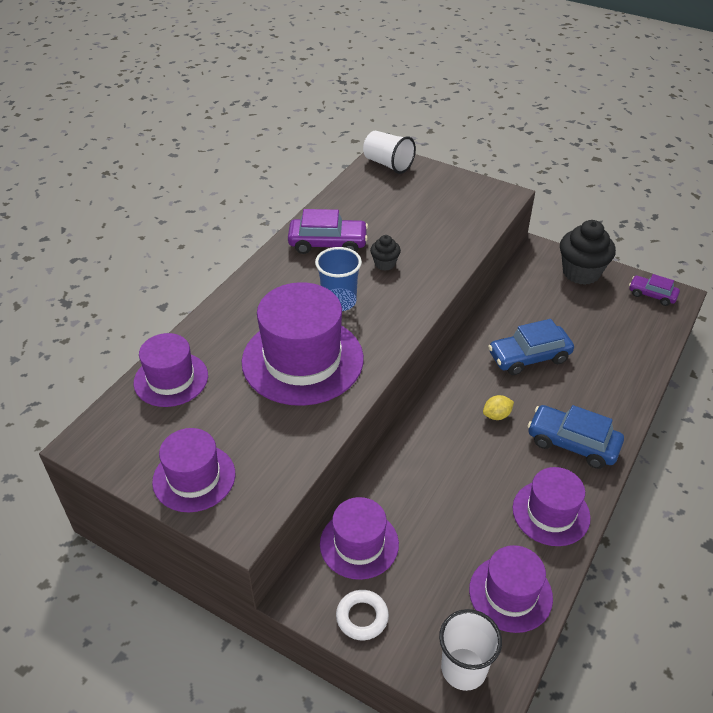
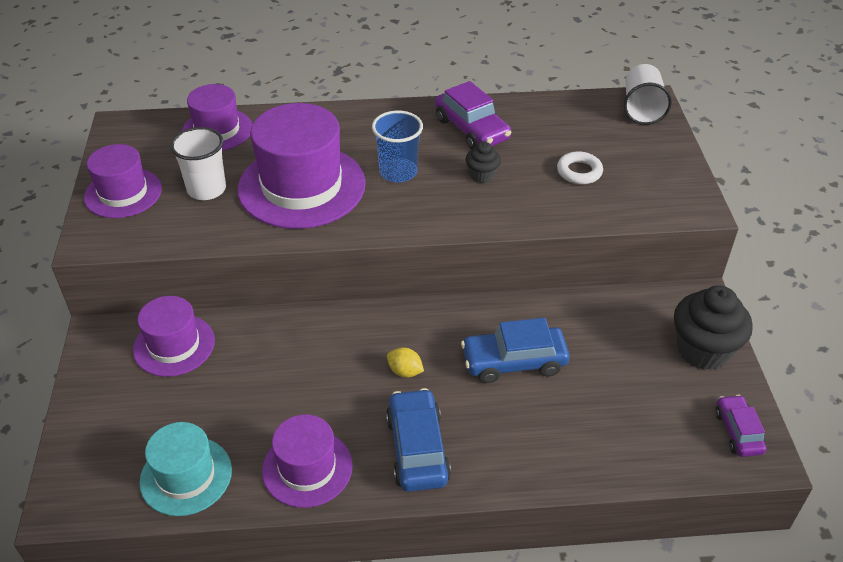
camera: 55 degrees right, 0 degrees up
(362, 617) = (99, 383): white ring -> white ring (579, 172)
(463, 669) = (84, 475): white cup -> white cup (206, 189)
(510, 593) = (186, 476): purple hat -> turquoise hat
(529, 357) = (514, 362): blue car -> blue car turned 45 degrees counterclockwise

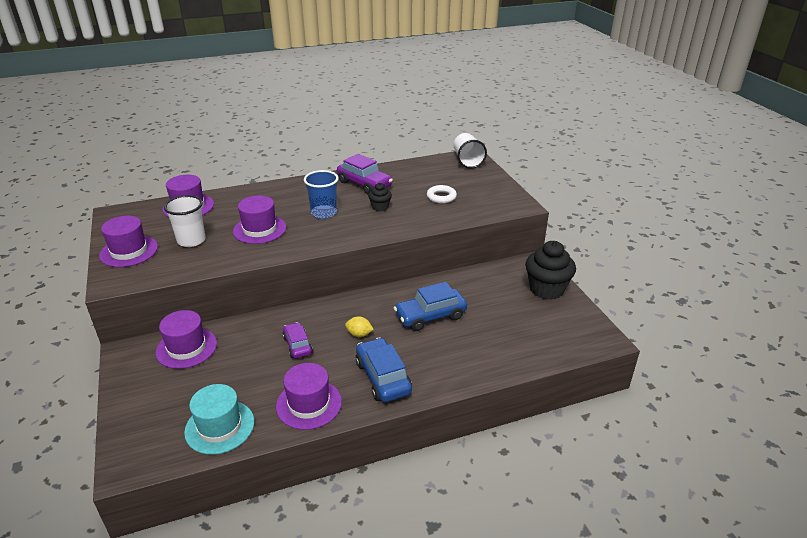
camera: 15 degrees left, 10 degrees down
(301, 186) = (259, 229): purple hat -> purple hat, size x0.59
(738, 432) = (584, 329): purple car -> purple car (297, 345)

